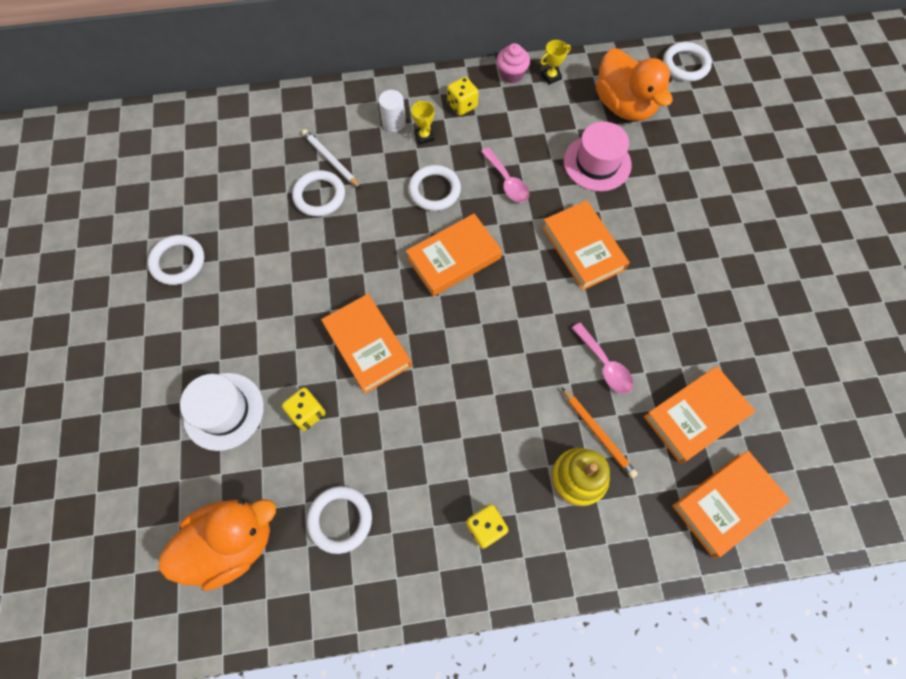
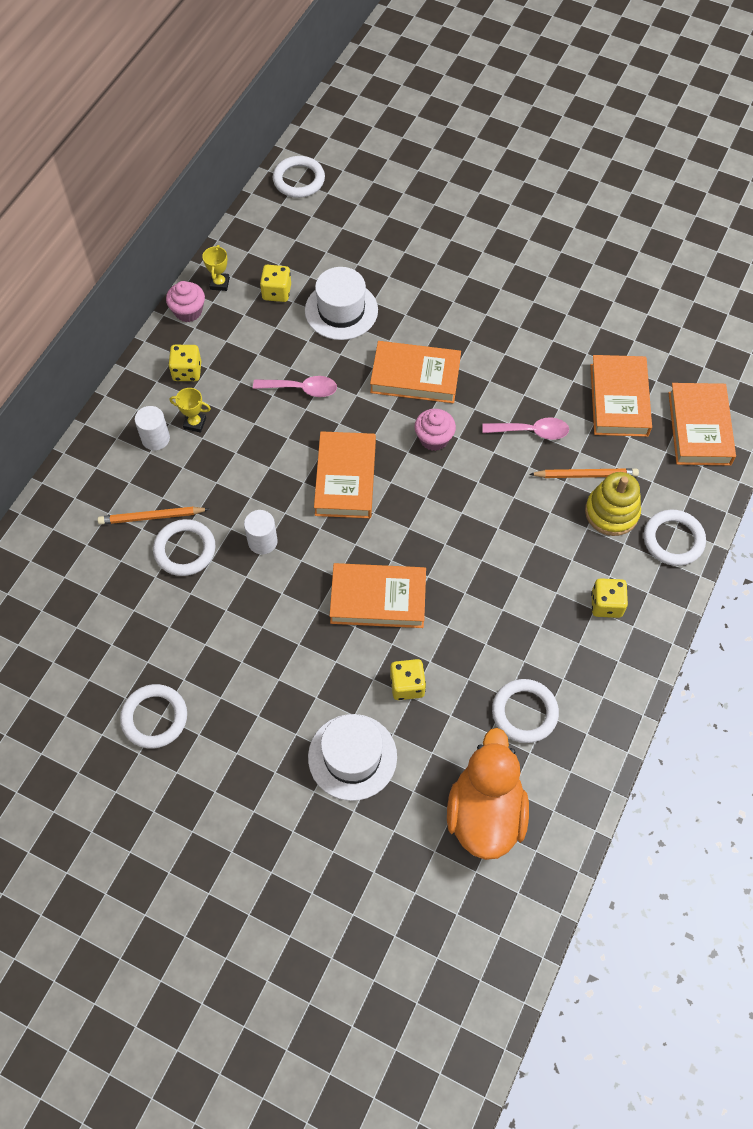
camera: 55 degrees left, 5 degrees down
(330, 160) = (151, 517): white pencil -> orange pencil
(360, 238) = (262, 541): none -> white cylinder
(434, 190) = (262, 451): white ring -> white ring (673, 540)
(538, 296) = (434, 438): none -> pink cupcake
(575, 114) = (276, 292): none -> yellow dice
(597, 163) = (341, 310): pink hat -> white hat
(624, 106) = (300, 252): orange duck -> none

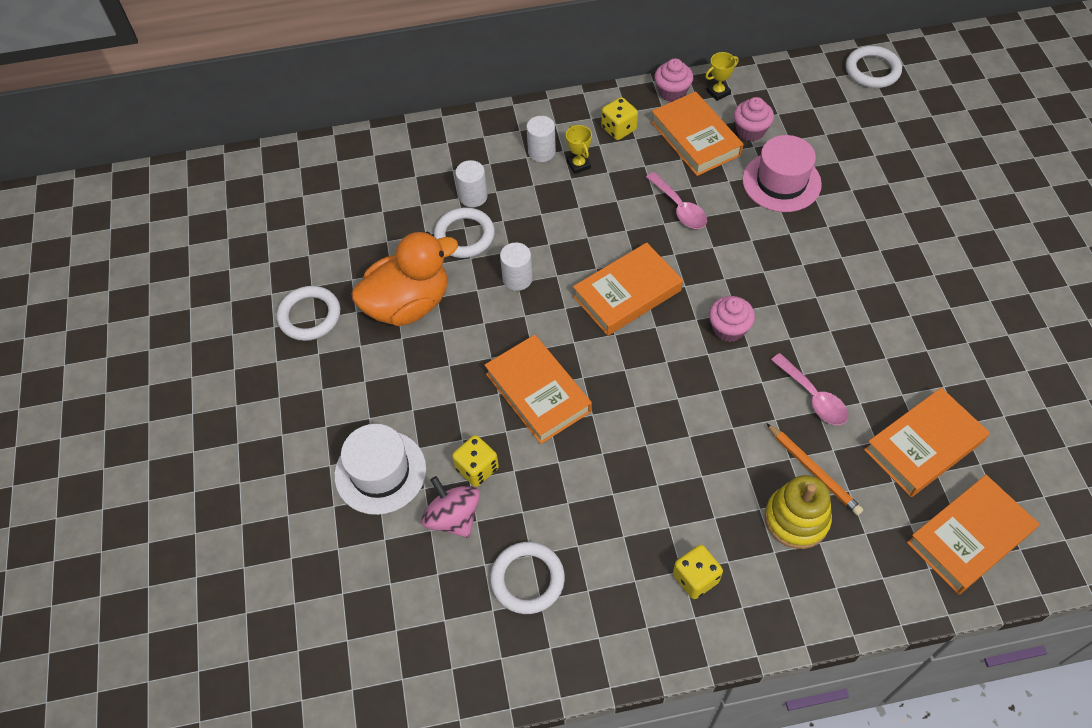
camera: 55 degrees right, 5 degrees down
(151, 517) = (473, 196): orange pencil -> white cylinder
(276, 292) = (750, 131): yellow dice -> pink cupcake
(341, 310) = (781, 182): white hat -> pink hat
(415, 376) = (775, 274): orange book -> orange book (695, 138)
(434, 729) = (453, 517): none -> pink spinning top
(485, 813) = (406, 611): orange duck -> orange duck (408, 304)
(673, 540) = (820, 594): white ring -> none

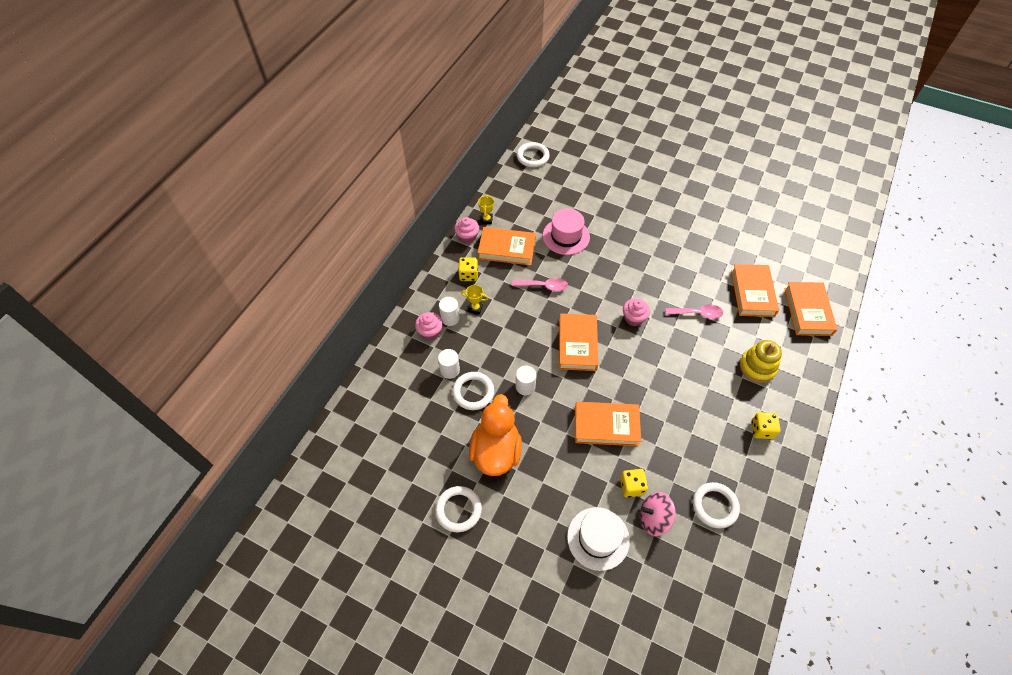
camera: 55 degrees left, 0 degrees up
(750, 131) = (523, 225): pink cupcake -> pink cupcake (430, 332)
(814, 471) = (737, 342): orange pencil -> none

